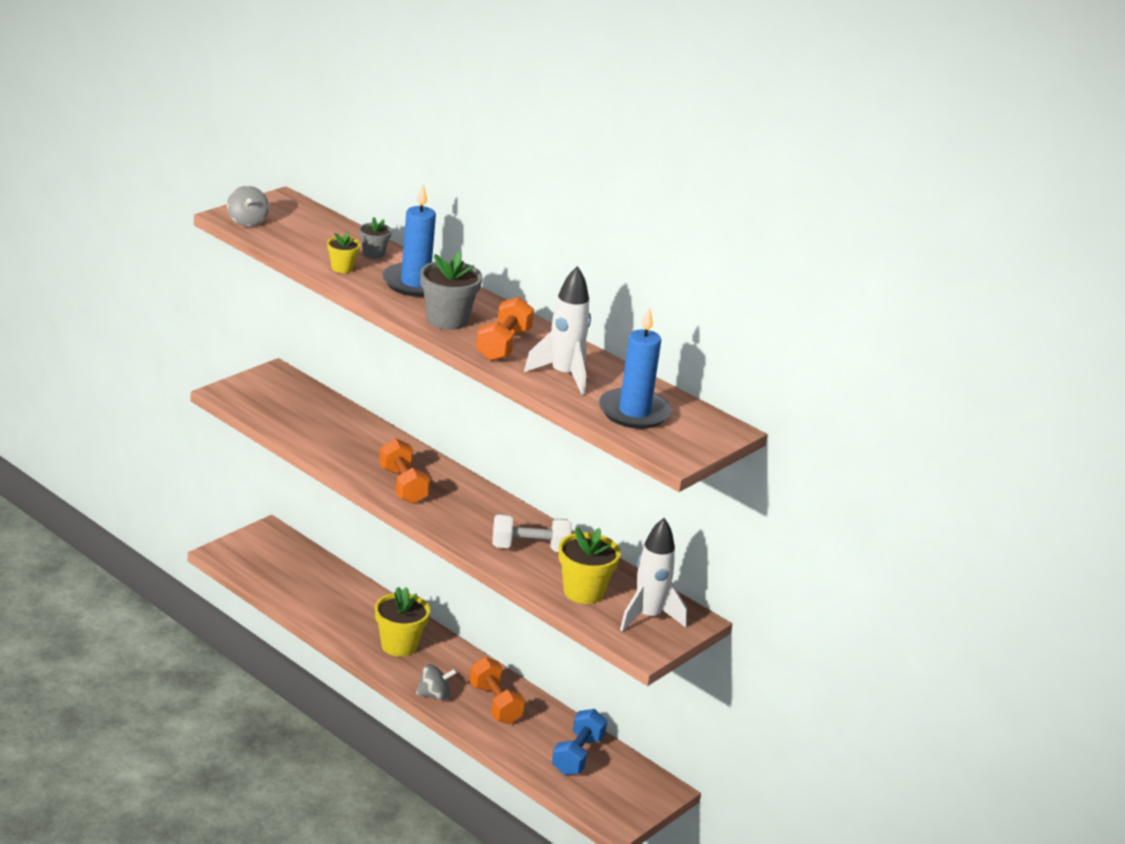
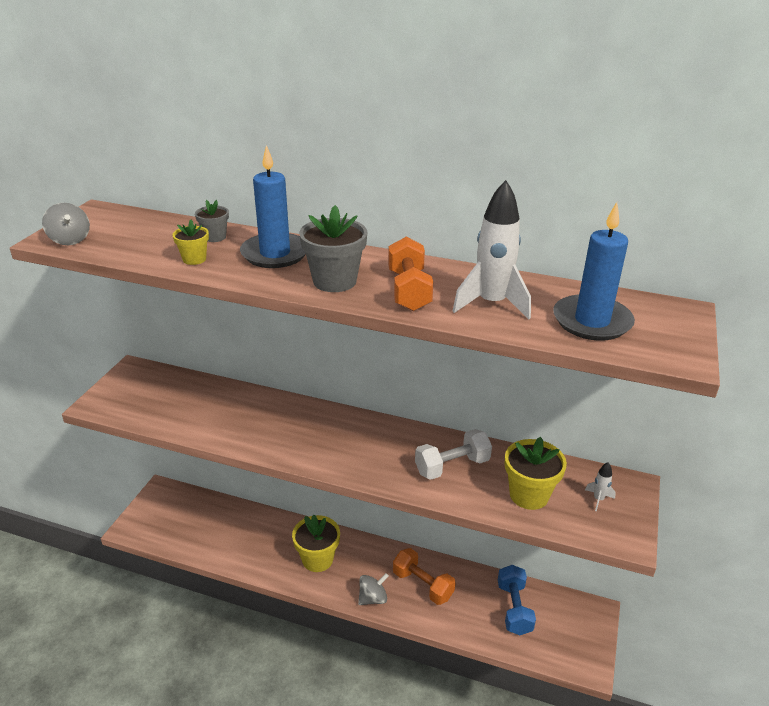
camera: 20 degrees left, 5 degrees up
(403, 486) = (305, 443): orange dumbbell -> none
(648, 617) = (598, 499): white rocket -> white rocket, size x0.45

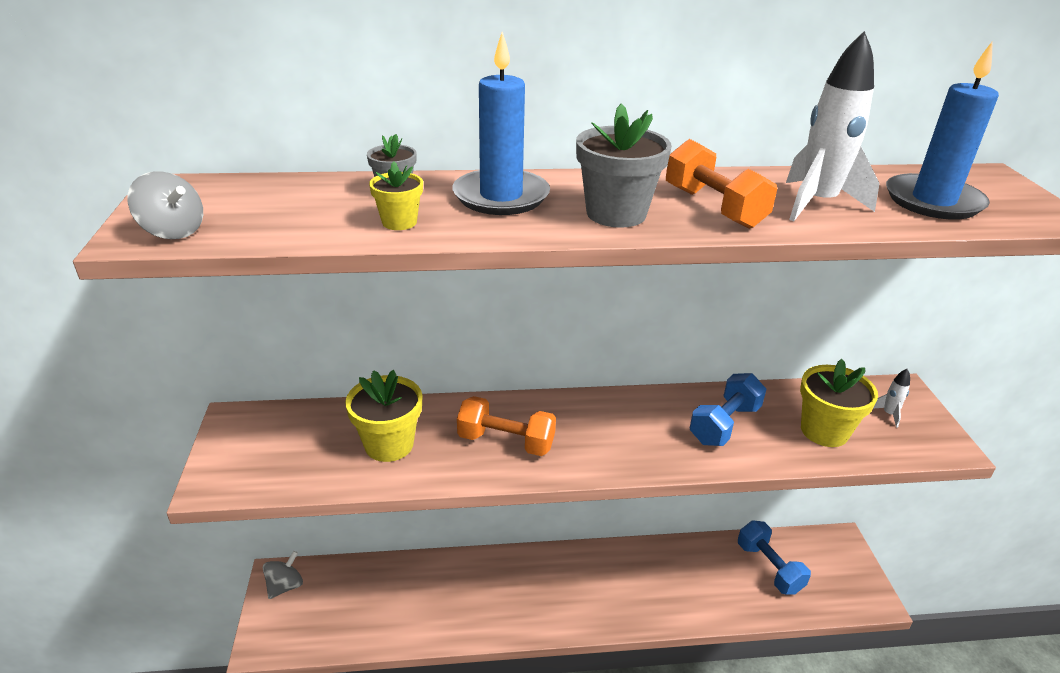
camera: 25 degrees left, 0 degrees up
(317, 559) = (531, 592): yellow flower pot -> yellow flower pot (389, 444)
(373, 598) = (622, 614): grey spinning top -> grey spinning top (285, 586)
(423, 585) = (664, 578): orange dumbbell -> orange dumbbell (506, 442)
(452, 466) = (724, 424): white dumbbell -> blue dumbbell

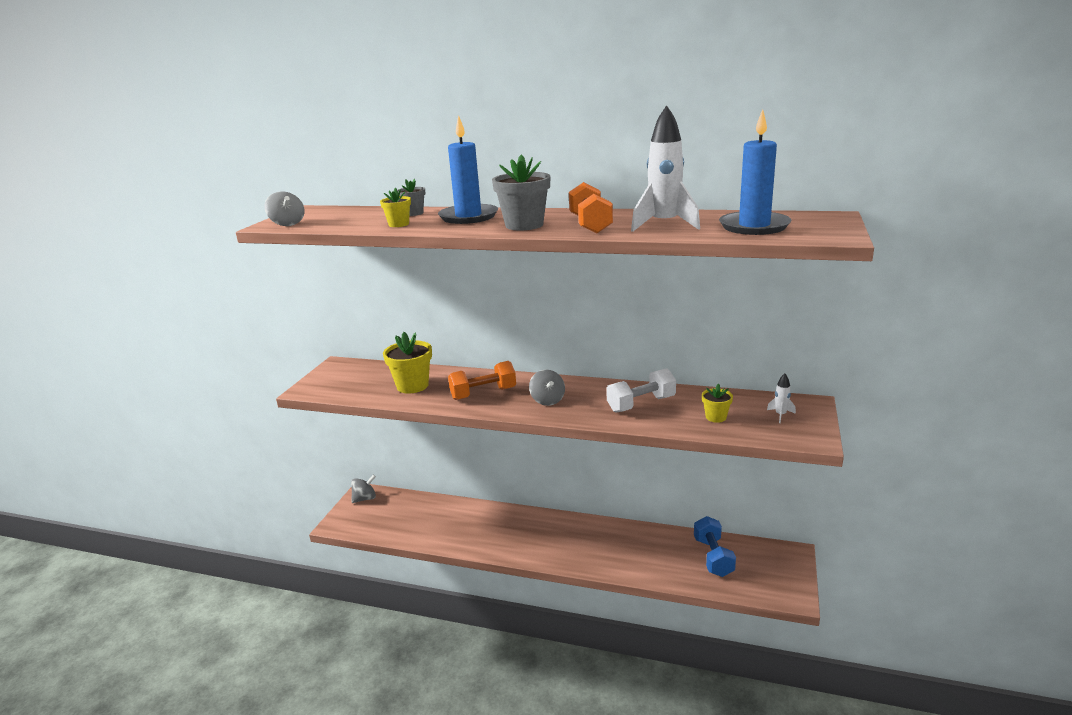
camera: 25 degrees right, 10 degrees down
(506, 442) = (483, 393): orange dumbbell -> orange dumbbell turned 60 degrees counterclockwise
(603, 439) = (547, 400): none -> grey spinning top
(724, 424) = (641, 404): blue dumbbell -> white dumbbell
(824, 431) = (716, 417): yellow flower pot -> yellow flower pot, size x0.55

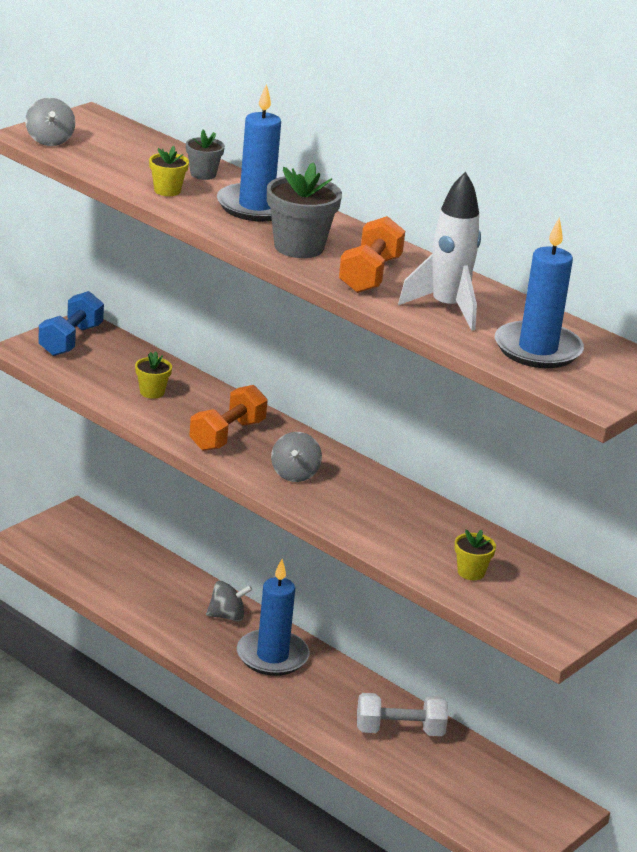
camera: 20 degrees right, 5 degrees up
(365, 498) = (75, 522): grey spinning top -> grey spinning top (227, 616)
(412, 386) = (152, 392): yellow flower pot -> yellow flower pot, size x0.55
(483, 393) = (227, 435): orange dumbbell -> orange dumbbell turned 60 degrees counterclockwise
(545, 533) = (272, 656): none -> blue candle
(641, 404) = (401, 522): white dumbbell -> white dumbbell (399, 731)
(713, 557) = (459, 770): blue dumbbell -> blue dumbbell (70, 340)
(780, 415) = (551, 600): white rocket -> none

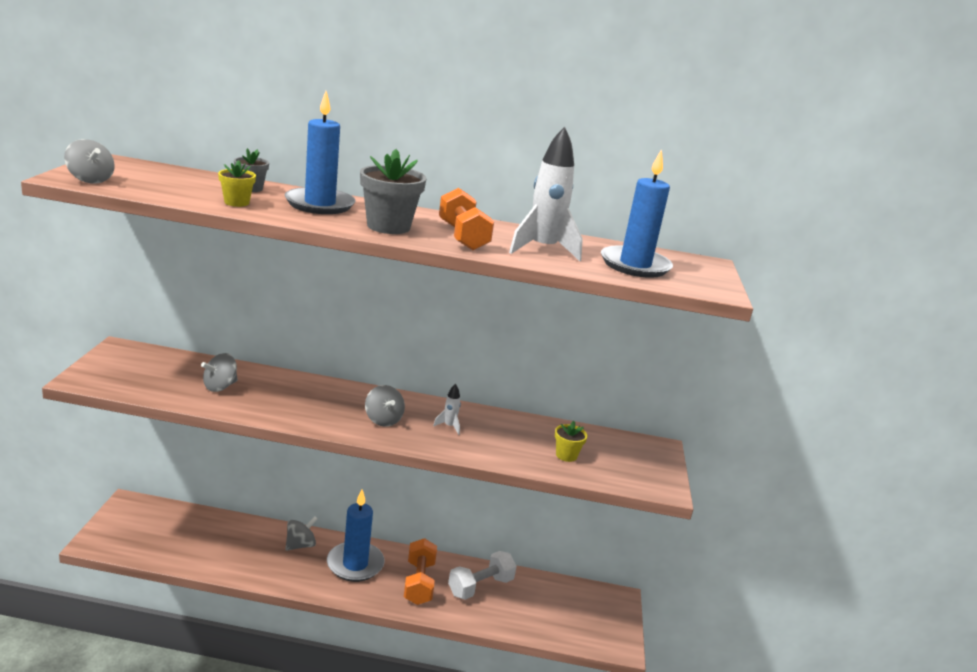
camera: 35 degrees left, 5 degrees down
(70, 340) = (118, 362): blue dumbbell -> none
(152, 392) = (220, 387): yellow flower pot -> grey spinning top
(227, 435) = (307, 404): orange dumbbell -> orange dumbbell (419, 583)
(364, 502) = (449, 426): none -> white rocket

